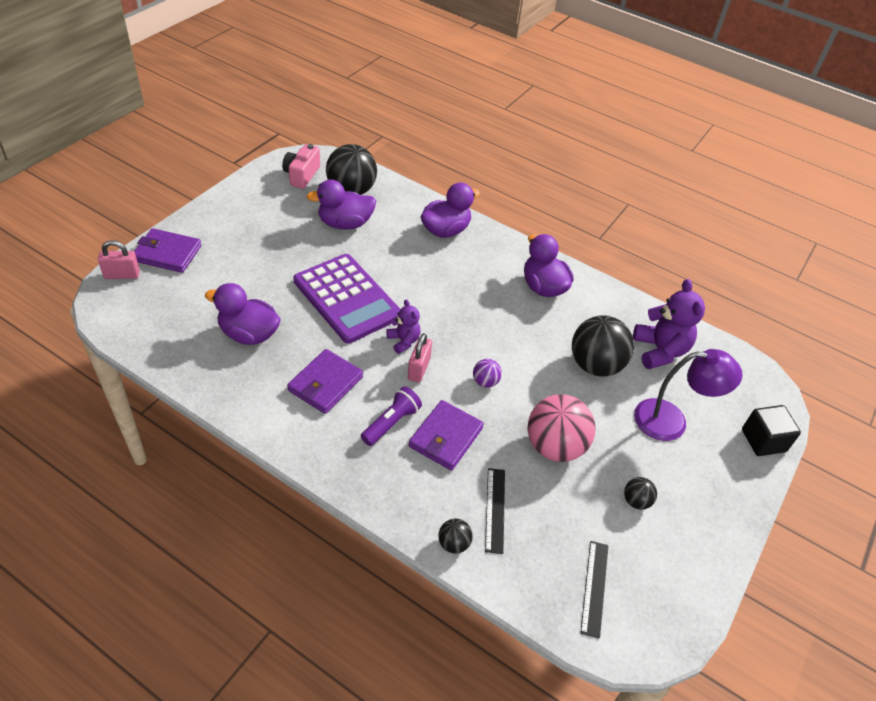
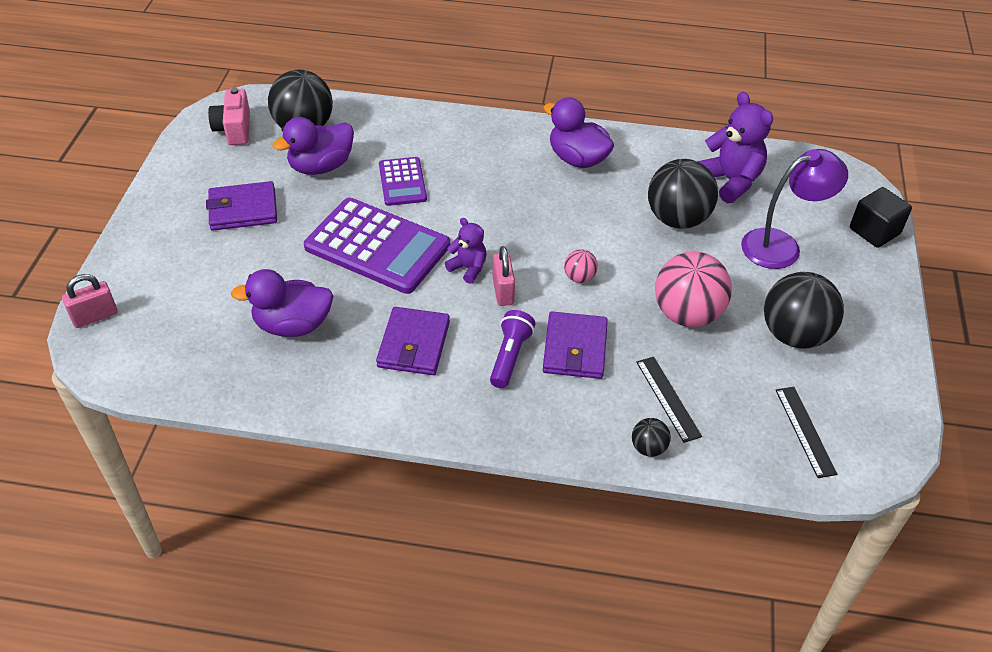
camera: 20 degrees left, 0 degrees up
(167, 253) = (134, 272): purple wallet -> purple wallet (243, 209)
(396, 256) = (402, 182): none -> purple calculator
(445, 230) = (438, 135): purple duck -> none
(485, 382) = (579, 277): purple ball -> pink ball
(636, 501) = (794, 335): black ball -> black ball, size x2.15

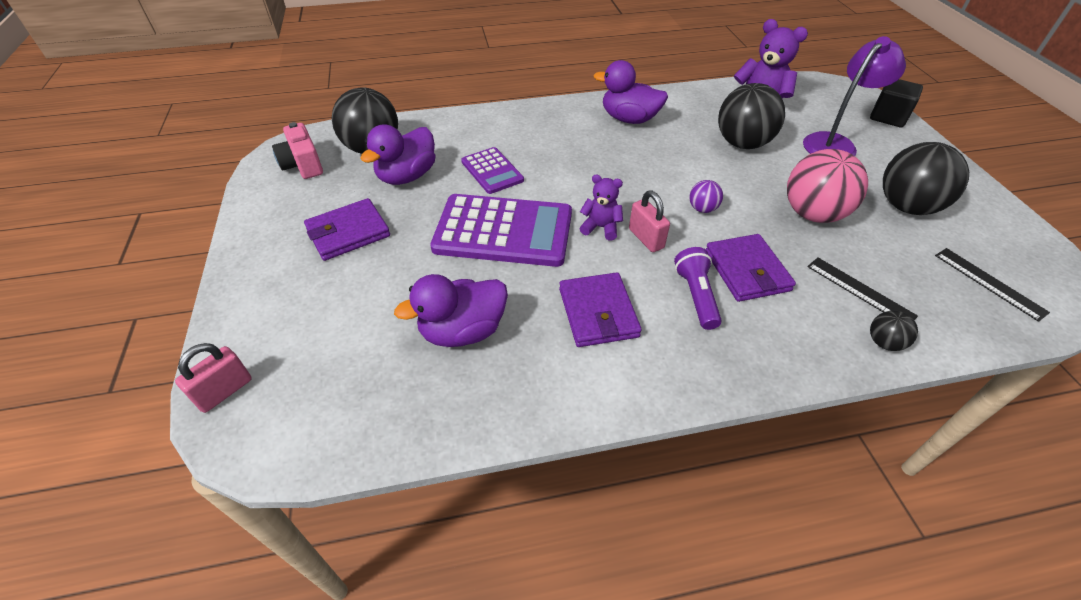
camera: 20 degrees left, 0 degrees up
(579, 277) = (702, 209): pink ball -> purple ball

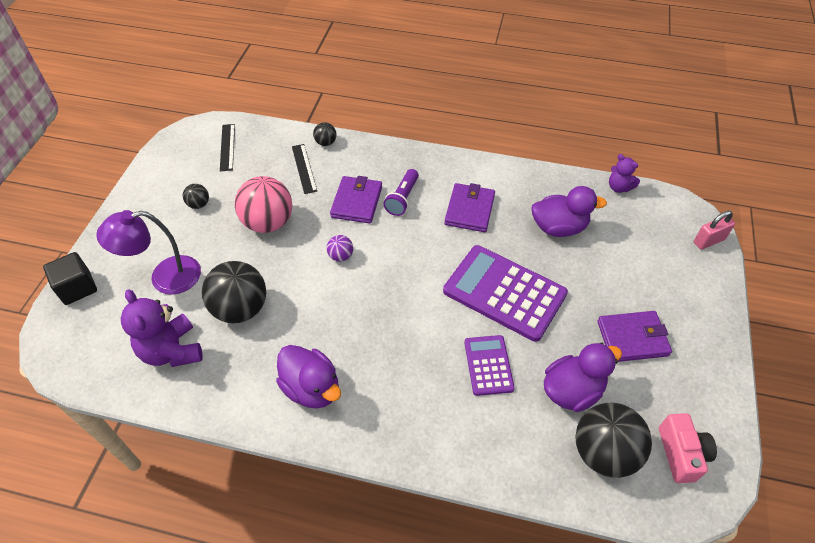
camera: 155 degrees left, 5 degrees up
(601, 227) = (428, 268): purple teddy bear -> purple teddy bear (619, 187)
(646, 238) = (402, 247): pink padlock -> none
(906, 207) = (199, 204): black ball -> black ball, size x0.46

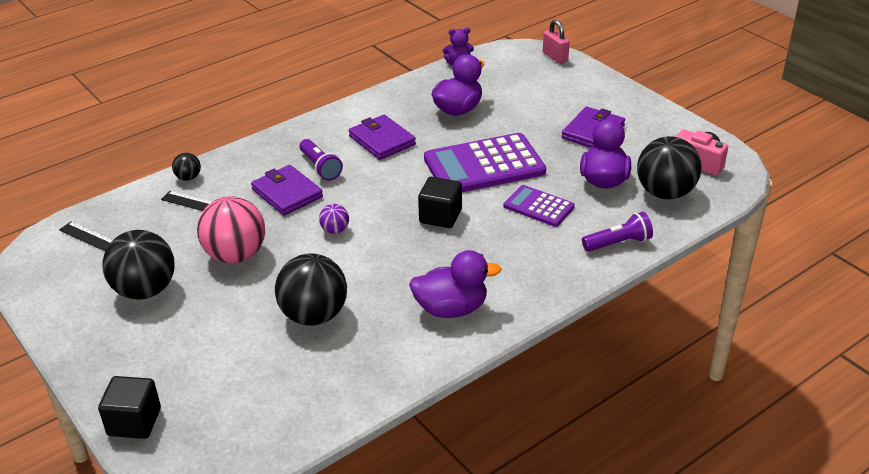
camera: 50 degrees left, 15 degrees down
(165, 277) = (209, 351): purple lamp -> none
(172, 351) = (305, 380): purple teddy bear -> none
(199, 204) = (145, 290): black ball -> black ball, size x2.15
(414, 307) = (440, 216): none -> black cube
(495, 458) = (618, 243): none -> purple flashlight
(708, 241) = (555, 57): pink padlock -> pink padlock turned 45 degrees counterclockwise

